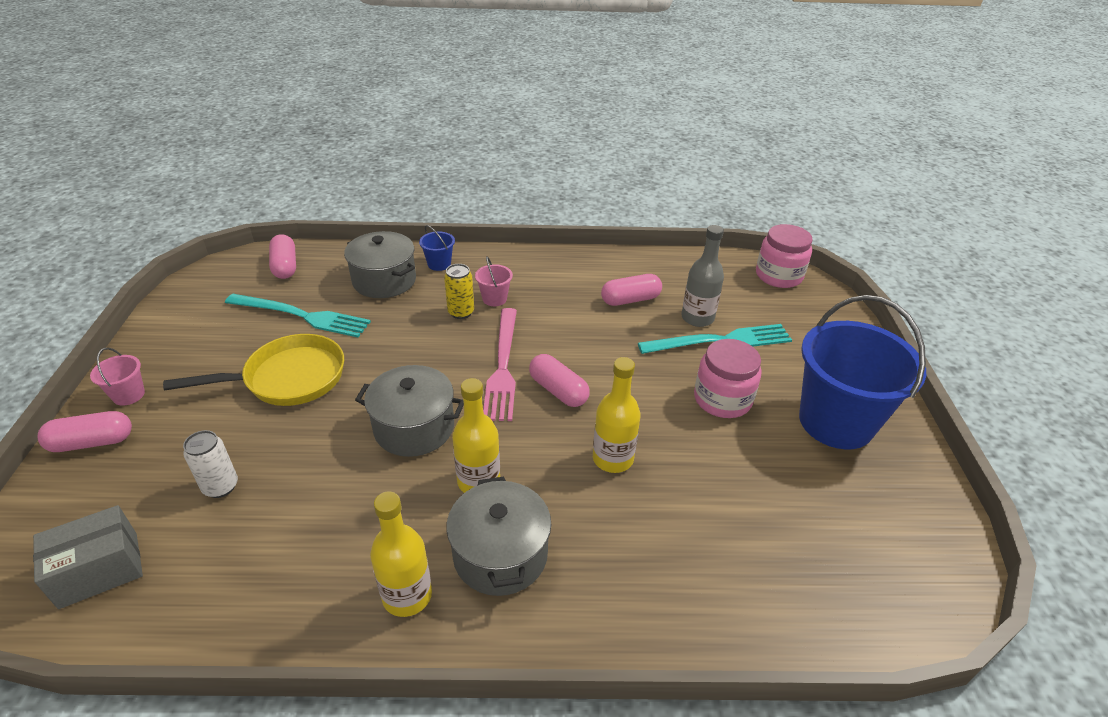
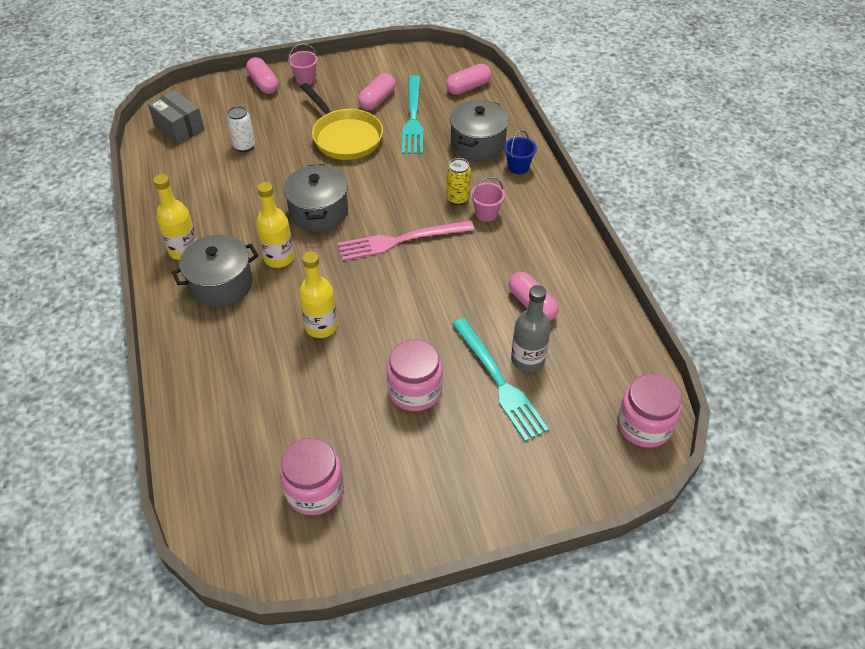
camera: 75 degrees right, 10 degrees up
(558, 390) = (385, 279): pink capsule -> pink capsule (377, 100)
(836, 422) = (415, 481): blue bucket -> none
(849, 505) = (314, 490): none -> pink jar

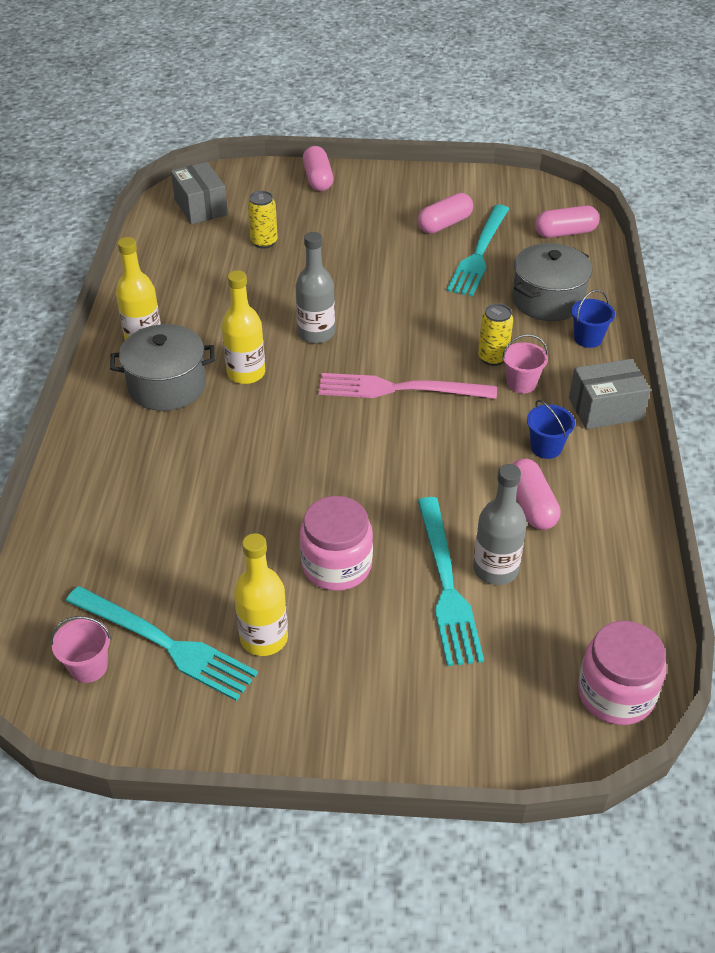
camera: 20 degrees right, 5 degrees down
(244, 146) = (264, 242): white can -> yellow can
(305, 79) = (369, 183): pink bucket -> pink bucket (88, 667)
(314, 490) = (165, 644): pink jar -> turquoise fork
(319, 212) = (316, 333): grey pot -> grey bottle
(321, 326) = (259, 462): yellow bottle -> yellow bottle (264, 638)
(345, 137) = (386, 257): yellow pan -> none
(524, 258) = (546, 447): none -> blue bucket
(552, 218) = (605, 408): none -> grey box

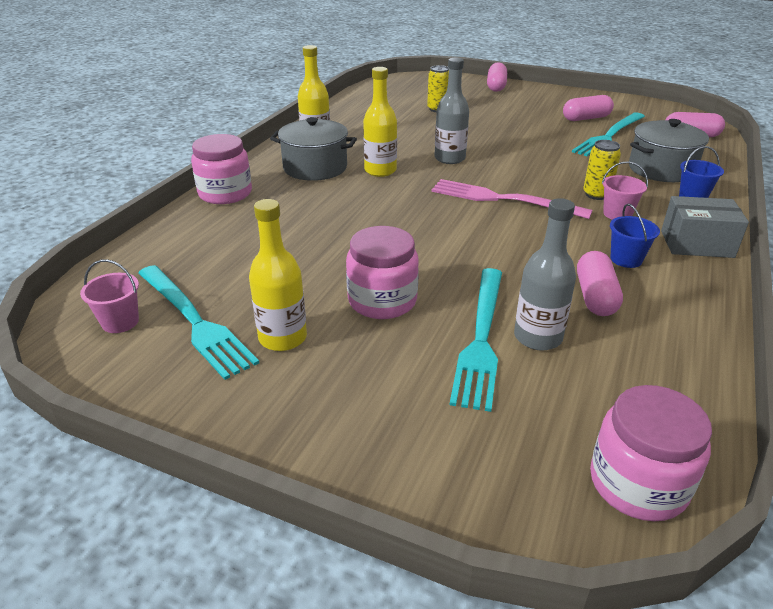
camera: 20 degrees right, 10 degrees down
(84, 455) = (225, 193): none -> pink jar
(201, 207) = (402, 88): grey box -> none

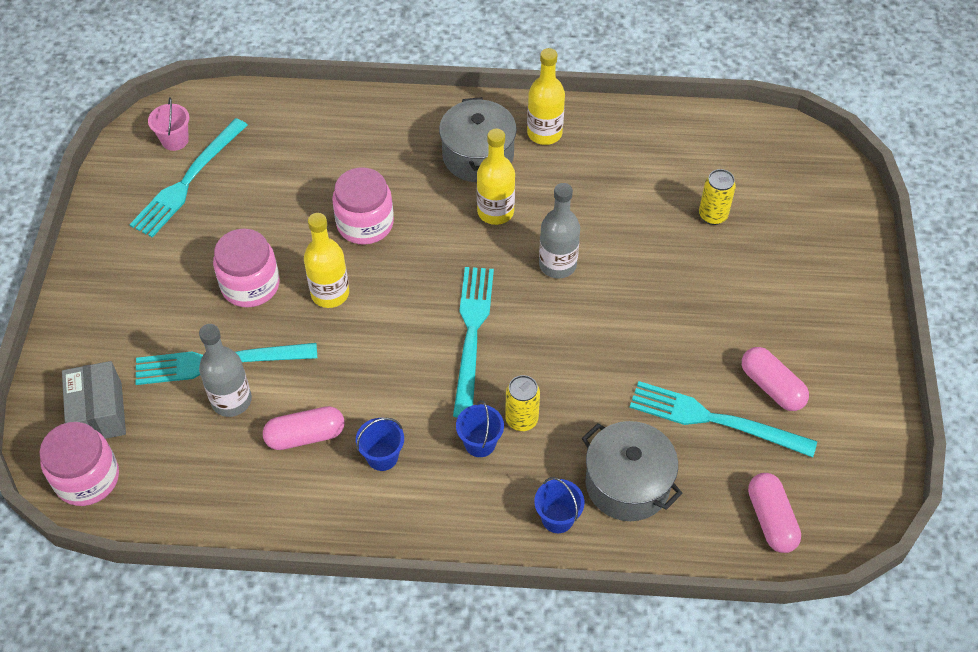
camera: 70 degrees right, 20 degrees up
(225, 193) = (391, 111): pink jar -> pink jar (365, 223)
(283, 338) = (183, 239): yellow bottle -> yellow bottle (330, 293)
(496, 86) = (849, 260): pink capsule -> none
(503, 199) = (472, 334): pink fork -> turquoise fork
(617, 214) = (480, 443): pink bucket -> blue bucket
(696, 244) = (438, 520): grey box -> grey box (99, 413)

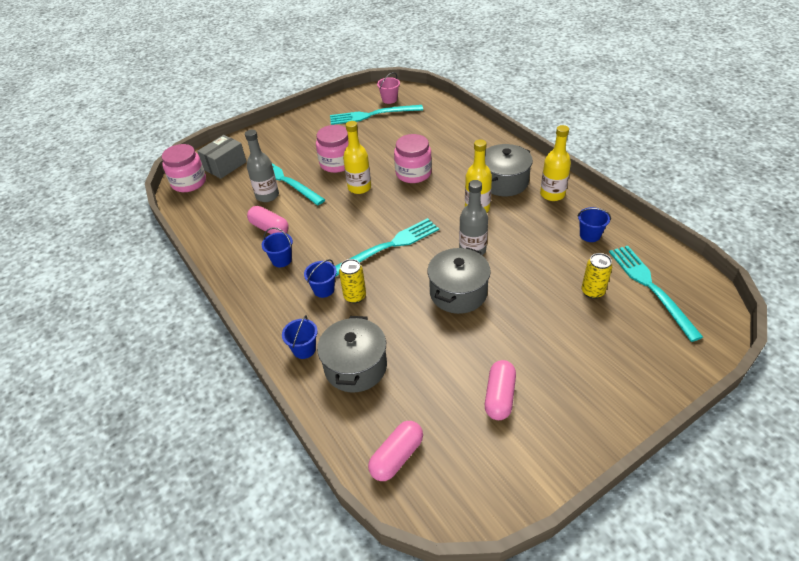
camera: 55 degrees right, 10 degrees down
(608, 323) = (458, 293): none -> grey pot
(637, 155) = (590, 235): none -> blue bucket
(714, 419) = (443, 381): turquoise fork -> turquoise fork (651, 287)

